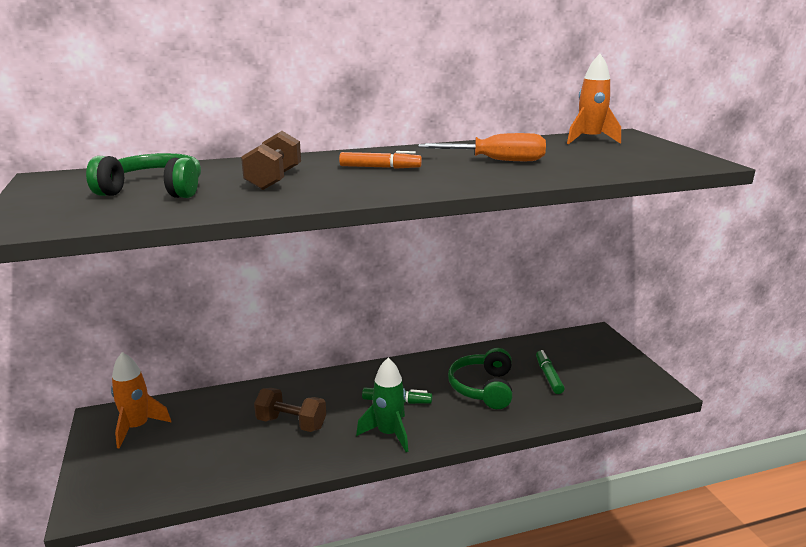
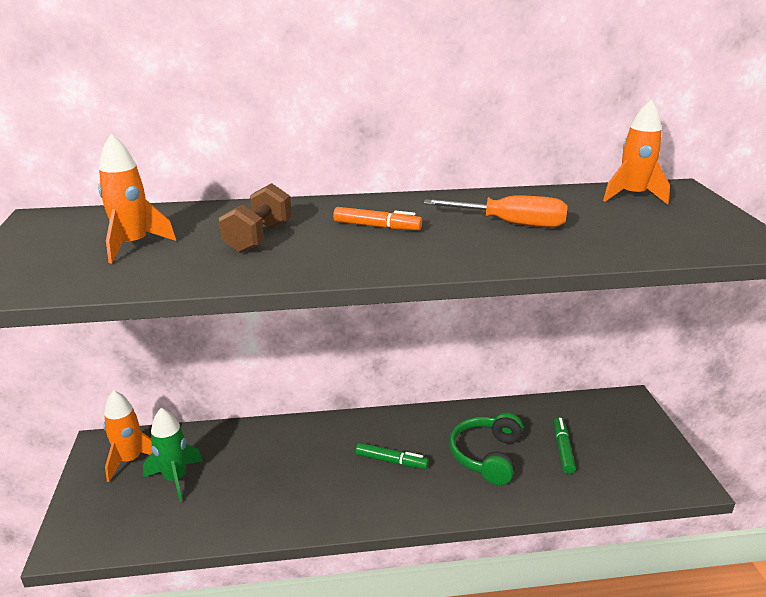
camera: 10 degrees right, 5 degrees up
(154, 190) = (133, 245): green headphones -> orange rocket
(291, 423) = (278, 475): brown dumbbell -> none
(388, 434) = (374, 500): green rocket -> green rocket (175, 479)

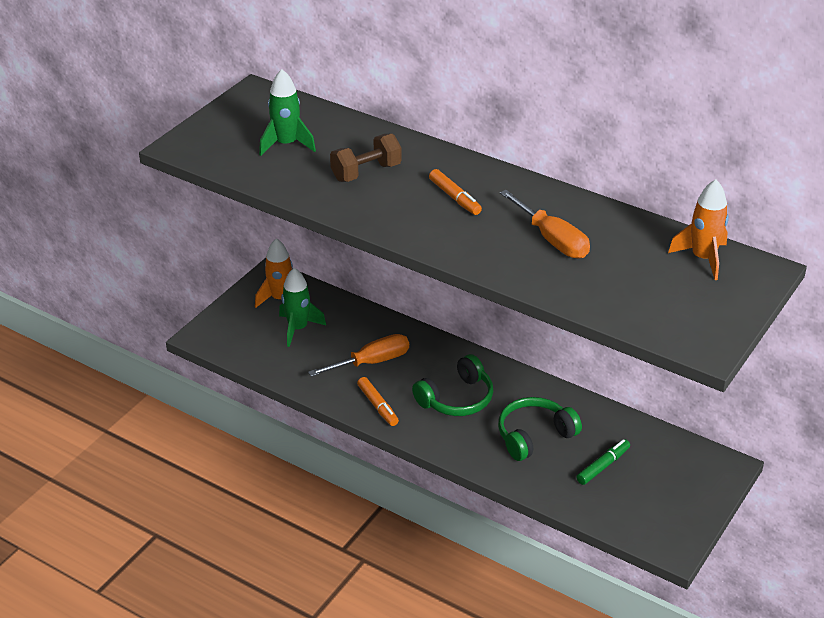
camera: 40 degrees right, 10 degrees up
(133, 245) = (286, 144): orange rocket -> green rocket
(281, 471) = (371, 362): none -> orange screwdriver
(330, 509) = (377, 406): none -> orange marker
(391, 461) = (457, 399): green marker -> green headphones

